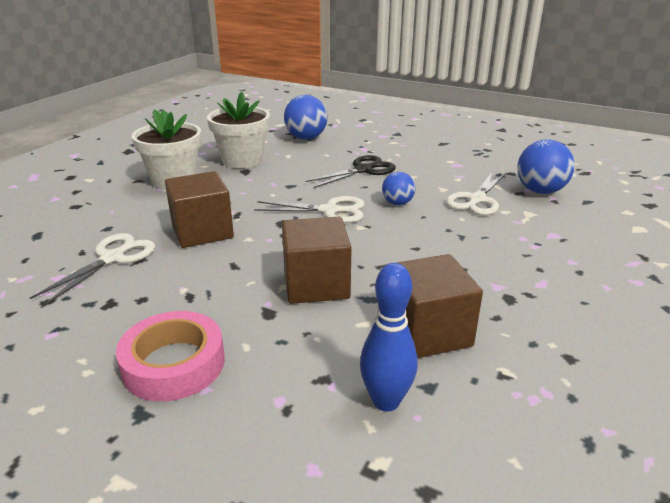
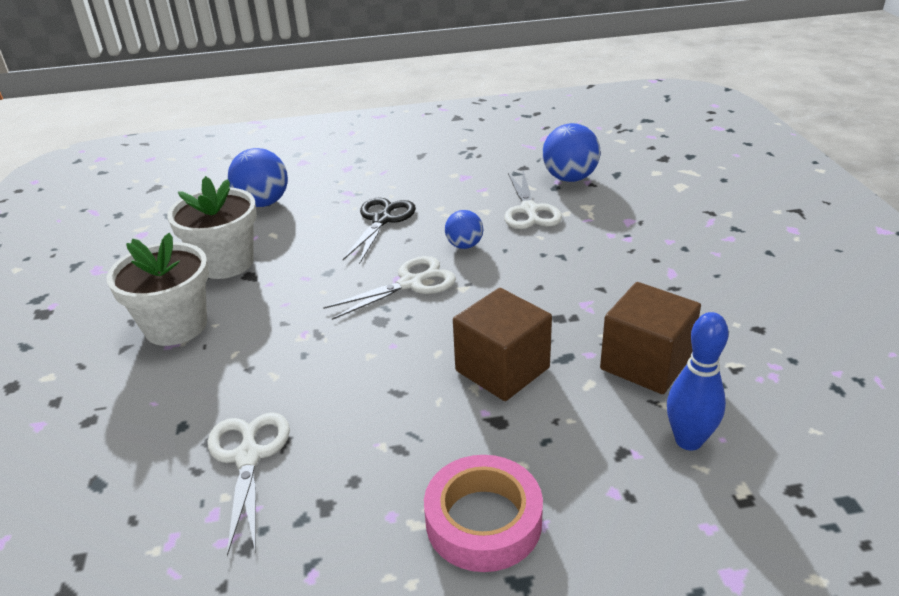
camera: 35 degrees left, 5 degrees up
(202, 231) = (307, 372): brown cube -> none

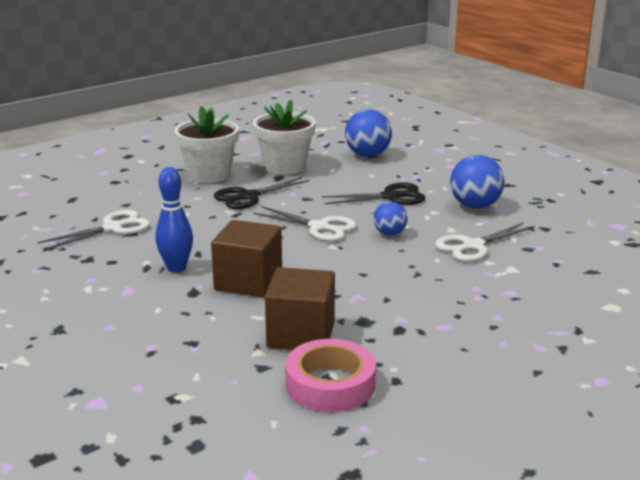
camera: 60 degrees right, 10 degrees down
(278, 311) = (248, 196): none -> black scissors
(483, 521) = (101, 307): pink tape -> pink tape (330, 384)
(569, 178) = (552, 251): blue ball -> blue ball (475, 206)
(688, 440) = (222, 366): blue bowling pin -> blue bowling pin (176, 268)

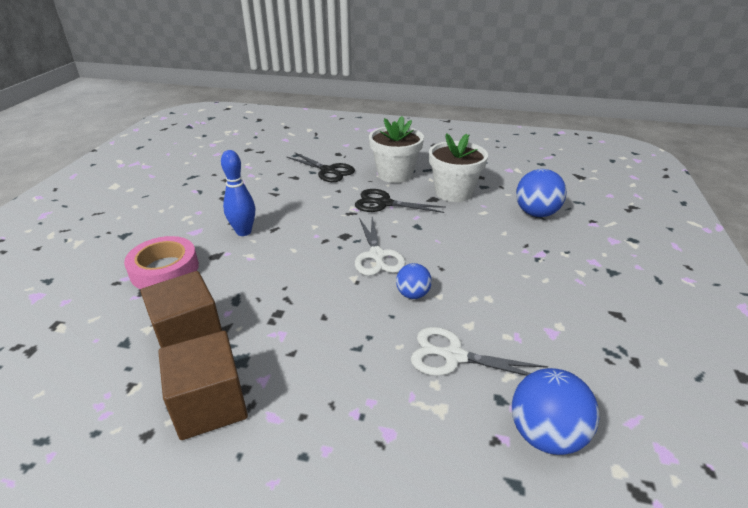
camera: 50 degrees right, 10 degrees up
(112, 228) = (274, 184): white scissors -> none
(248, 281) = (253, 269): brown cube -> brown cube (210, 404)
(330, 384) = (116, 395): pink tape -> pink tape (164, 269)
(391, 197) = (480, 261): black scissors -> black scissors (328, 171)
(475, 206) = (537, 316): blue ball -> blue ball (545, 434)

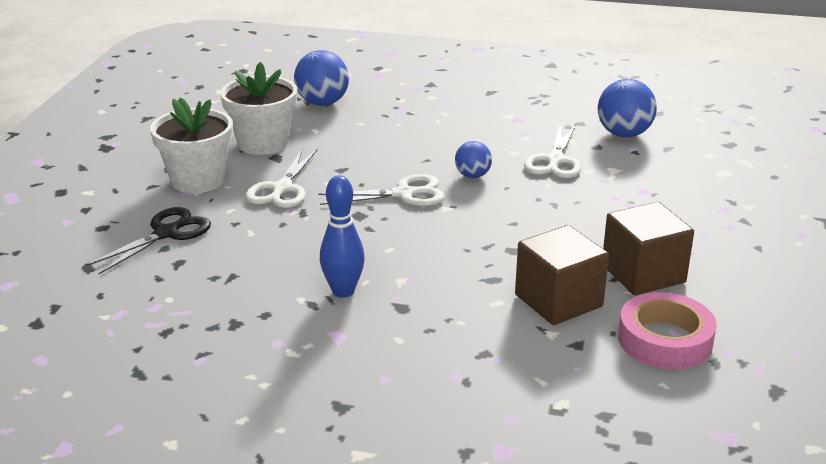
camera: 90 degrees left, 5 degrees down
(164, 269) = (435, 344): pink tape -> pink tape (665, 340)
(384, 203) = (282, 189): black scissors -> white scissors

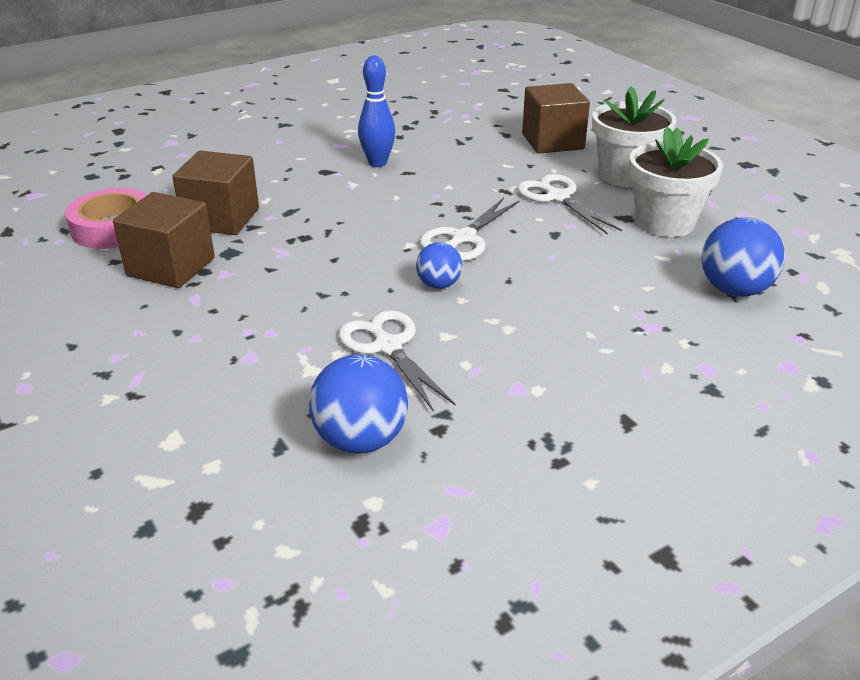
camera: 135 degrees right, 5 degrees up
(166, 233) = (552, 141): black scissors -> brown cube

